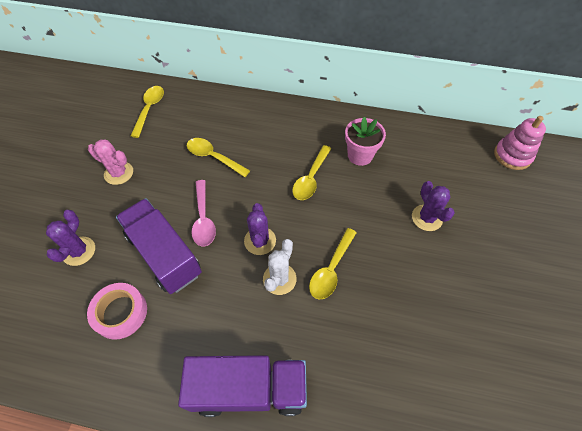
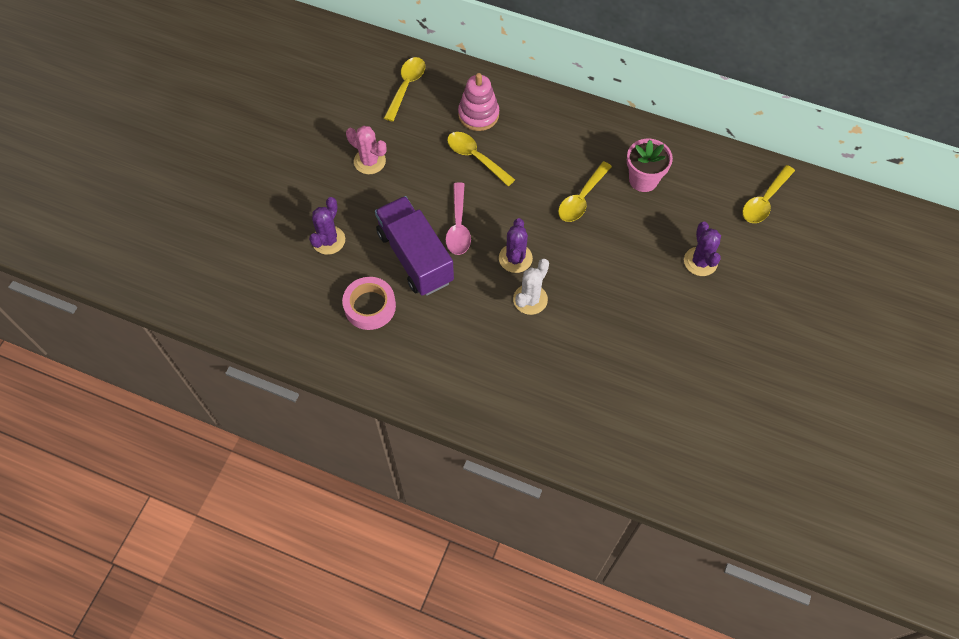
camera: 10 degrees right, 5 degrees up
(249, 389) = (487, 392): purple truck -> none
(331, 269) = (585, 298): yellow spoon -> yellow spoon (764, 201)
(512, 155) = (822, 206): pink stacking toy -> pink stacking toy (478, 115)

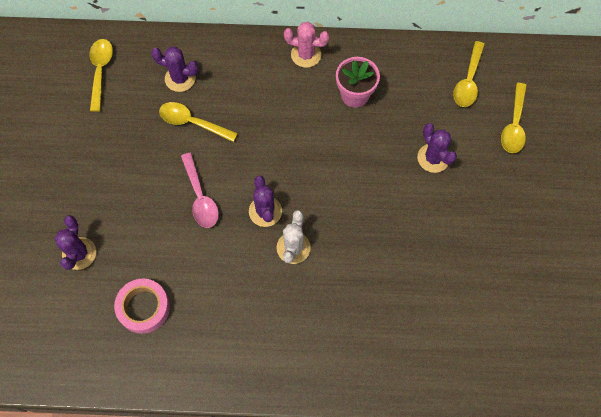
camera: 20 degrees left, 5 degrees up
(369, 161) = (91, 159): pink cactus -> pink cactus (306, 55)
(415, 257) = (170, 242): purple truck -> none
(478, 115) = (180, 78): pink stacking toy -> purple cactus
(581, 198) = (305, 131): yellow spoon -> yellow spoon (514, 125)

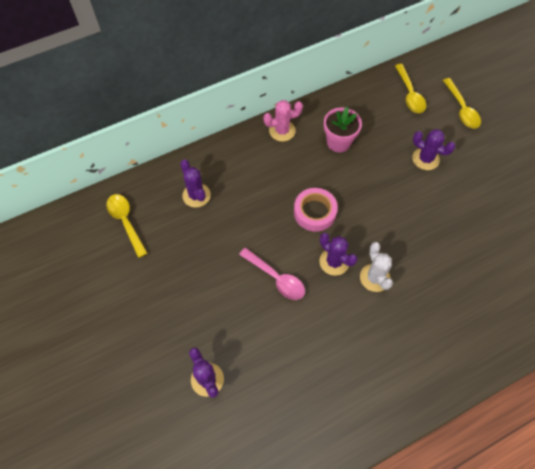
camera: 30 degrees left, 5 degrees down
(144, 307) = (292, 392): pink tape -> pink tape (314, 212)
(180, 78) = (196, 195): purple cactus -> purple cactus turned 75 degrees clockwise
(192, 122) = (230, 224): yellow spoon -> none

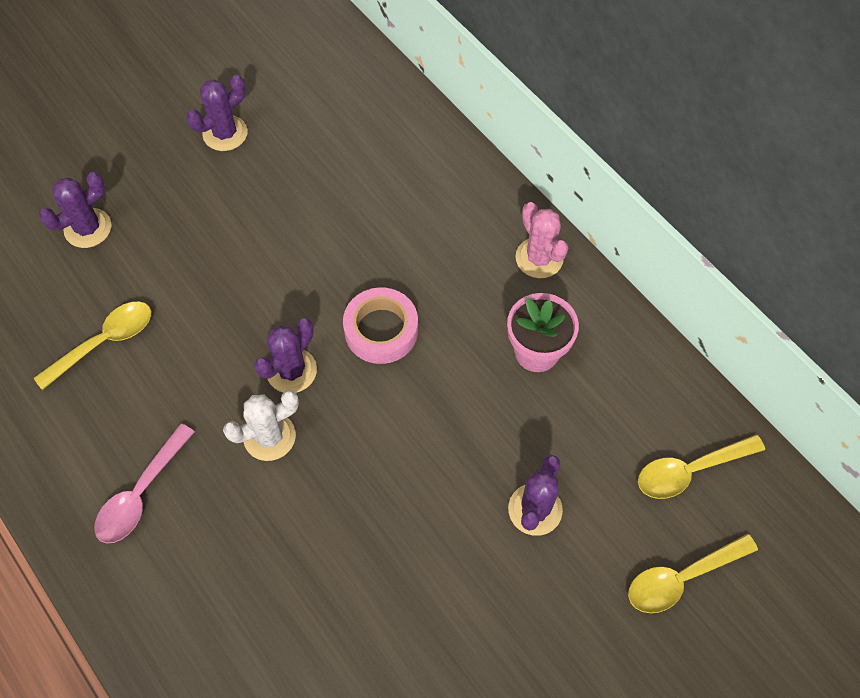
camera: 80 degrees right, 0 degrees up
(126, 222) = (321, 82): yellow spoon -> yellow spoon (104, 342)
(196, 195) = (383, 159): purple cactus -> purple cactus (225, 133)
(276, 278) = (252, 290): pink spoon -> pink spoon (141, 493)

